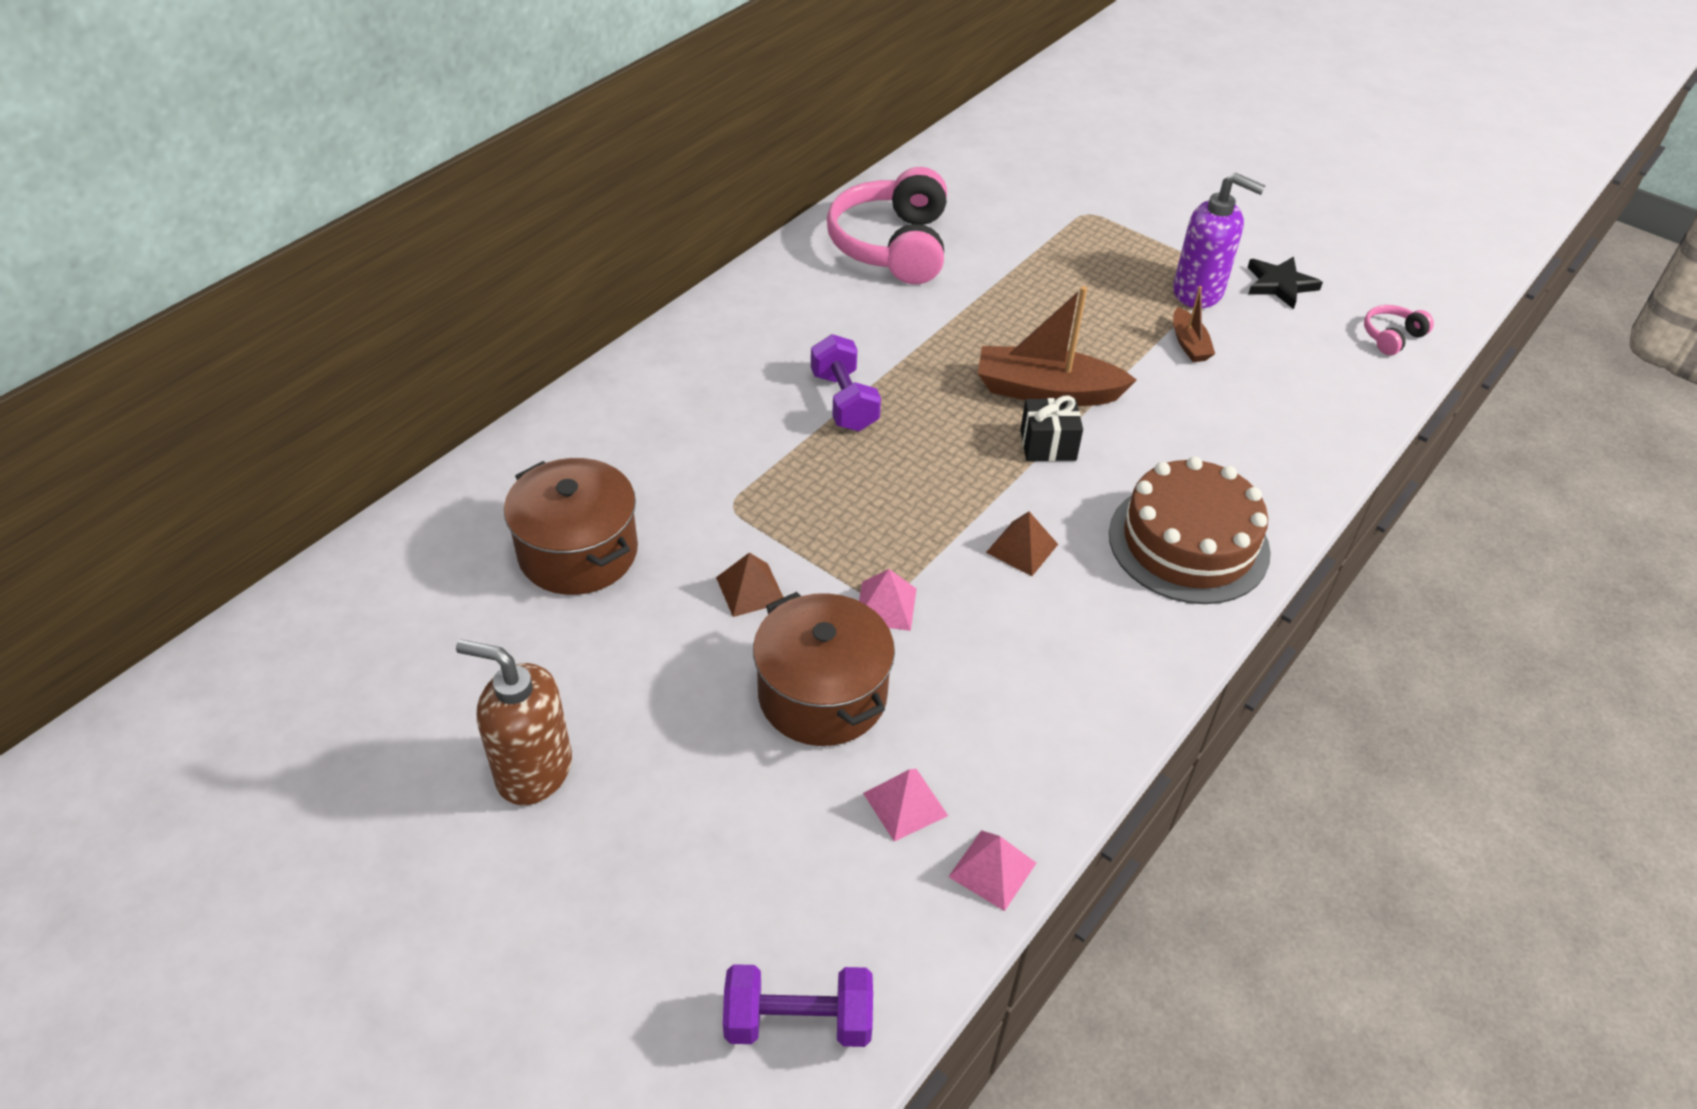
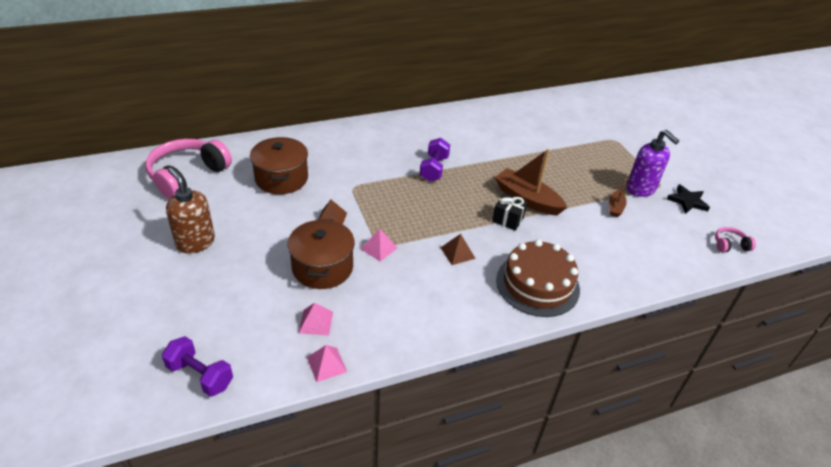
camera: 30 degrees right, 5 degrees down
(893, 246) = (510, 121): pink headphones -> pink headphones (188, 176)

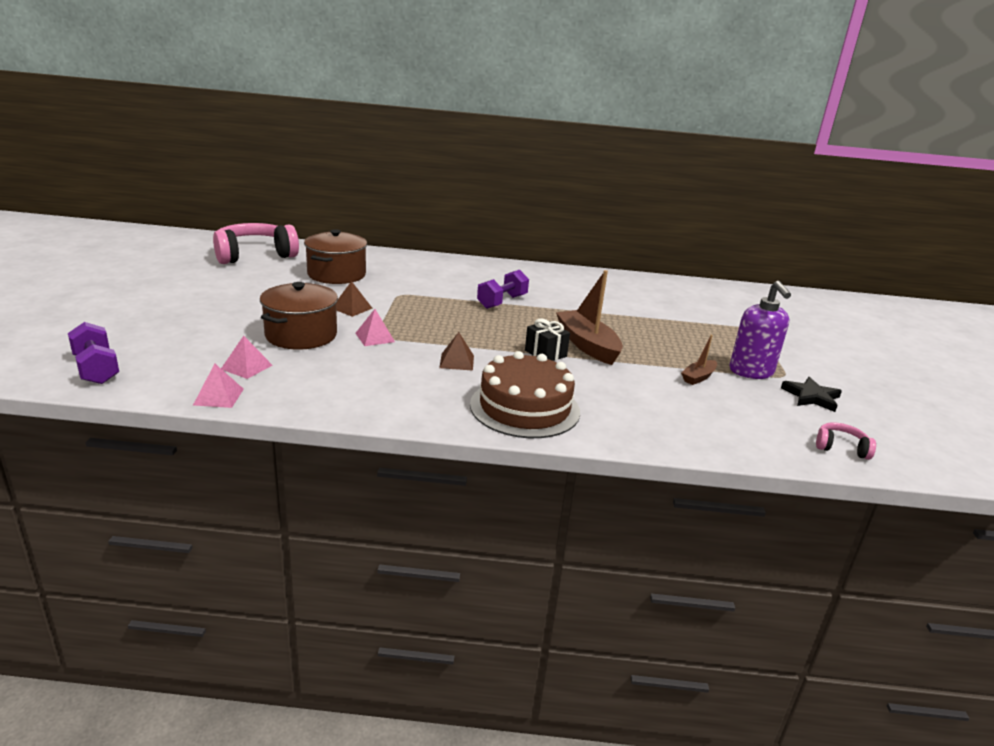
camera: 25 degrees right, 15 degrees down
(195, 242) = (207, 292): brown soap dispenser -> none

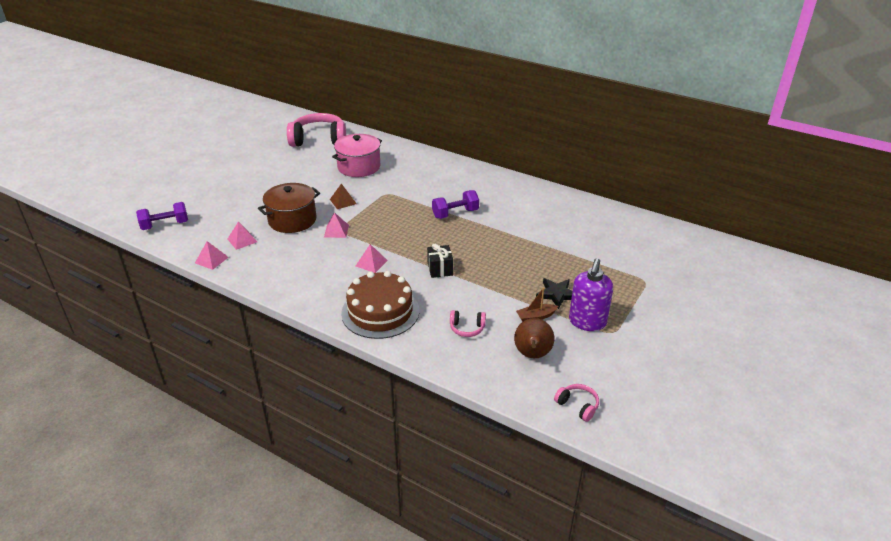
camera: 30 degrees right, 10 degrees up
(96, 369) = (165, 225): purple dumbbell -> purple dumbbell turned 75 degrees clockwise
(336, 274) = (359, 167): brown pot -> pink pot
(456, 361) = (371, 263): brown pyramid -> pink pyramid
(587, 345) = (479, 268): brown boat -> none
(643, 402) = (467, 328): none -> pink headphones
(739, 412) = (532, 355): none -> brown pear
(811, 397) = (611, 357): black star -> black star (557, 294)

